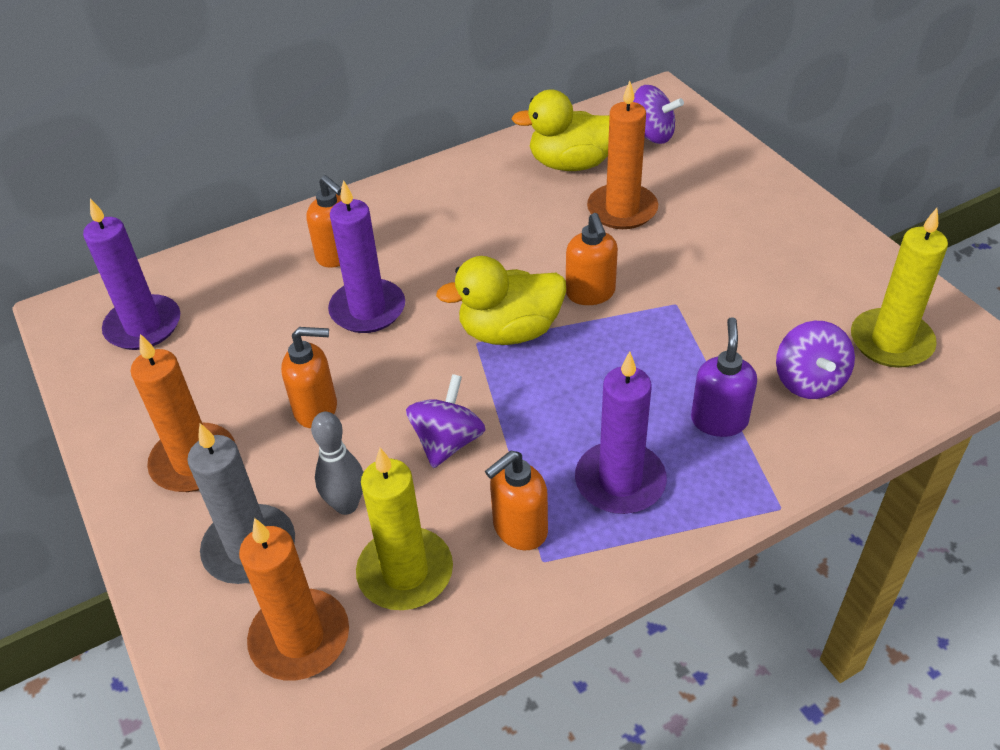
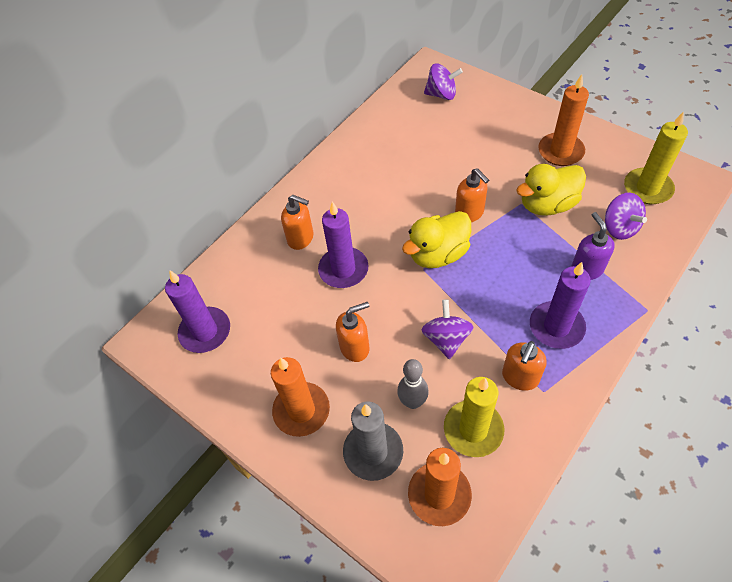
camera: 20 degrees left, 10 degrees up
(571, 164) = (406, 129): yellow duck -> yellow duck (547, 205)
(622, 210) = (454, 151): orange candle -> orange candle (560, 151)

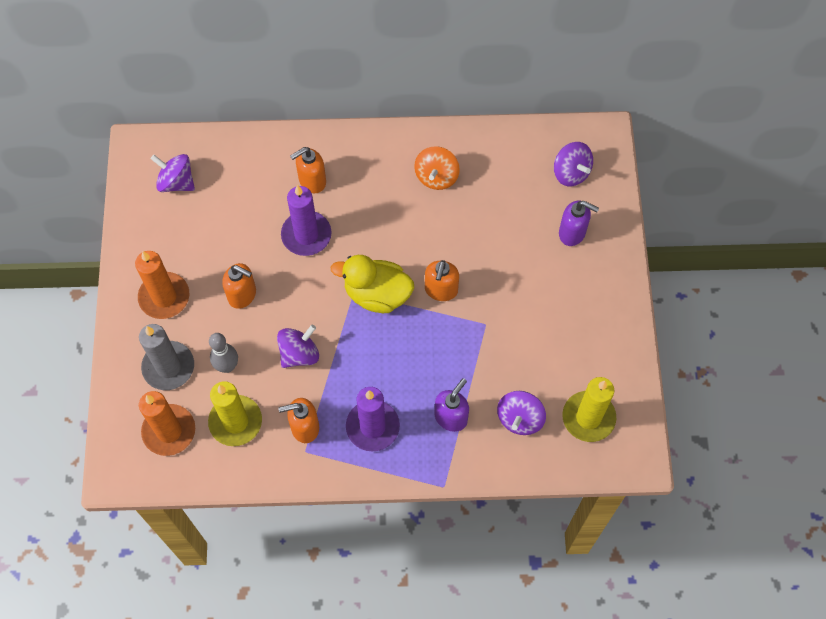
camera: 45 degrees right, 10 degrees up
(205, 332) = (176, 182): purple candle -> purple spinning top
(301, 238) = (312, 181): orange soap dispenser -> orange soap dispenser turned 75 degrees clockwise
(373, 164) = (436, 177): none -> orange spinning top
(489, 118) = (572, 233): none -> purple soap dispenser
(547, 205) = (501, 346): yellow duck -> none
(560, 151) = (577, 319): orange candle -> none

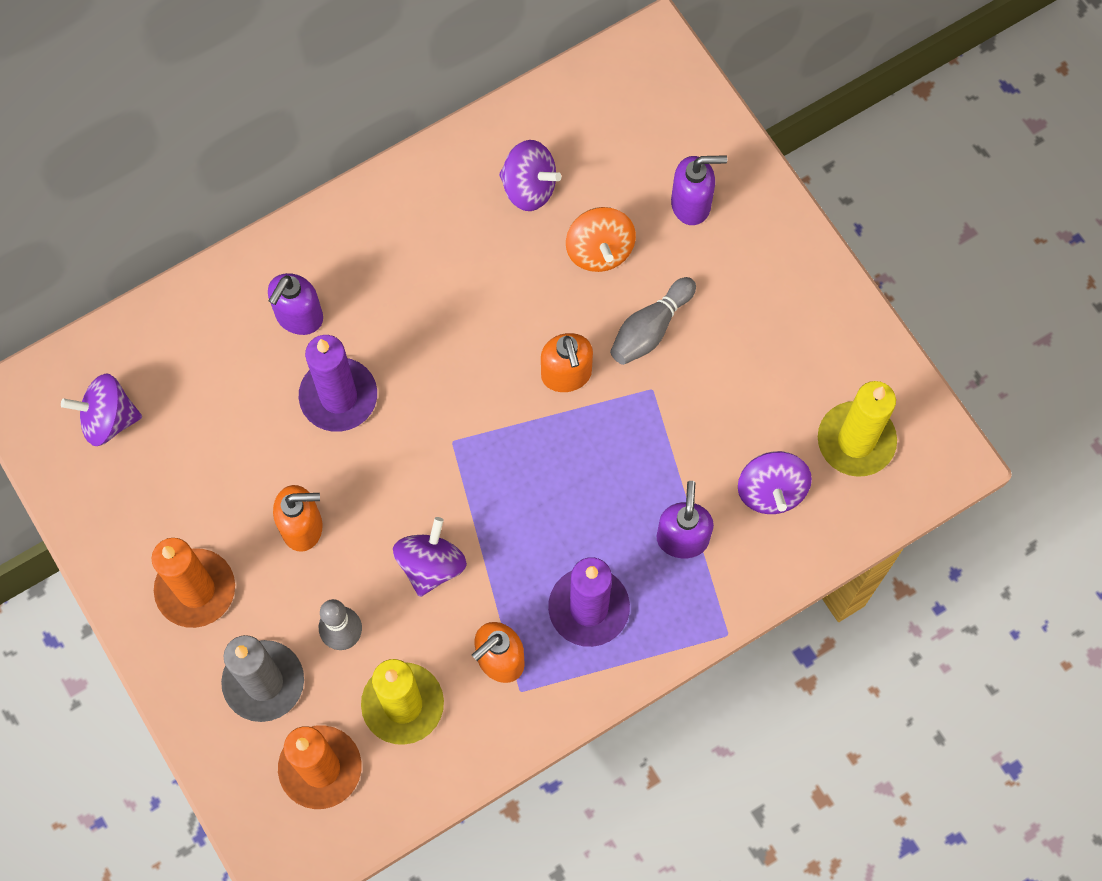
camera: 30 degrees left, 5 degrees up
(312, 181) = (299, 317): orange soap dispenser -> purple soap dispenser
(377, 294) = (485, 427): yellow duck -> none
(436, 177) = (466, 221): orange spinning top -> orange spinning top (599, 250)
(505, 290) = (650, 329): none -> grey bowling pin
(571, 173) = (641, 122): purple spinning top -> purple spinning top (529, 187)

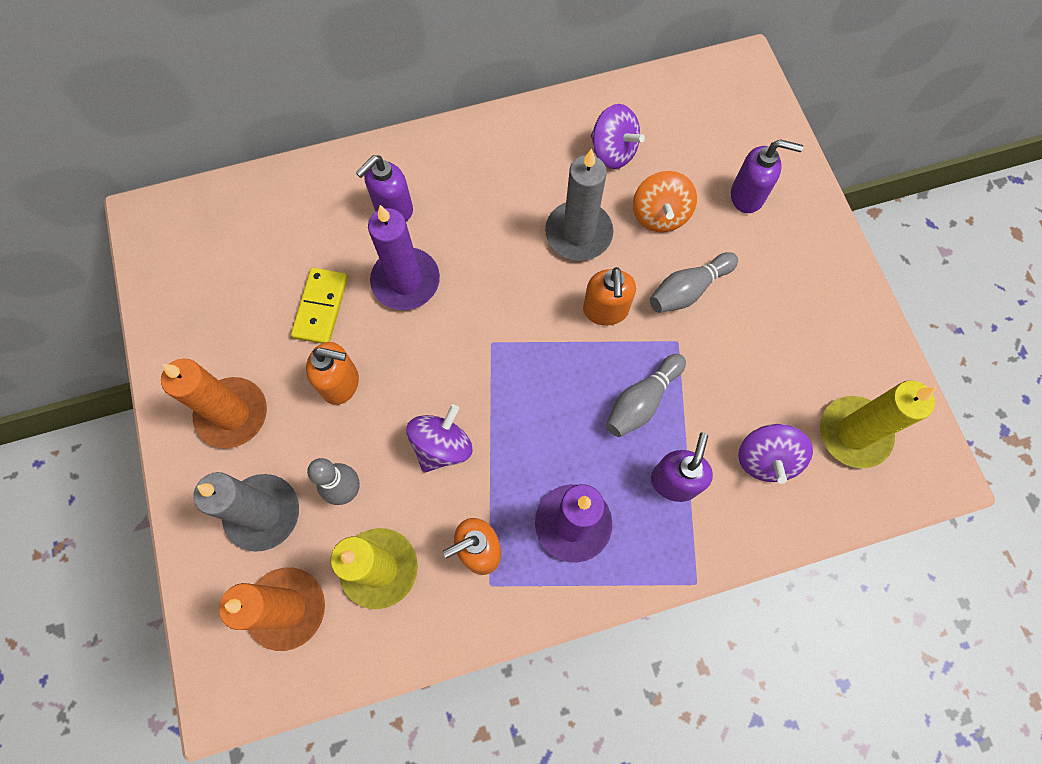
camera: 15 degrees right, 0 degrees up
(108, 419) = (211, 252): purple spinning top -> none
(253, 450) = (321, 307): none -> yellow domino
(515, 294) = (578, 233): none -> grey candle
(629, 463) = (642, 401): none -> grey bowling pin

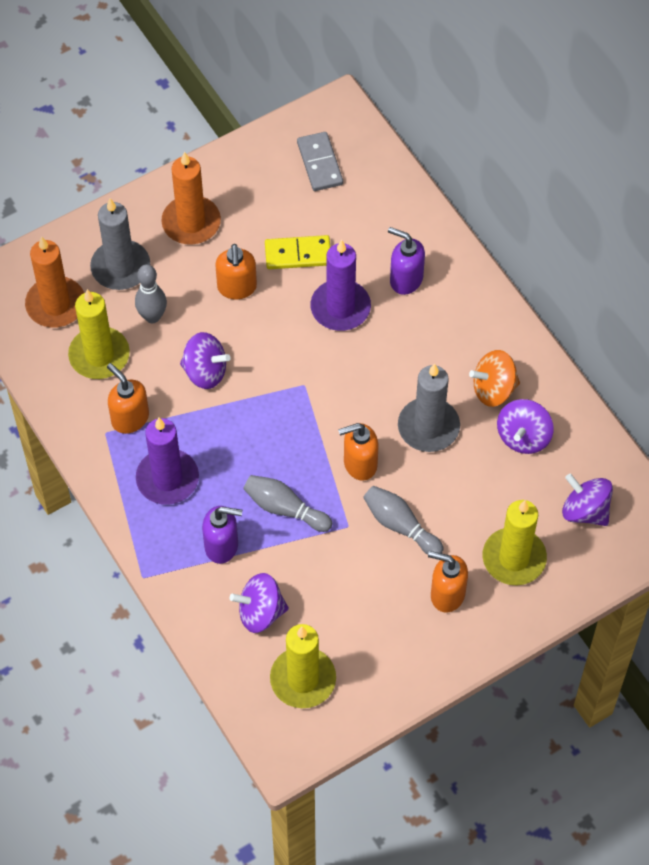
camera: 75 degrees right, 10 degrees down
(210, 255) = (320, 163): none -> grey domino
(660, 215) = (469, 488): orange spinning top -> orange spinning top (493, 389)
(708, 122) = (585, 511): none -> purple spinning top
(747, 196) = (514, 558): purple soap dispenser -> yellow candle
(776, 266) = (447, 594): none -> orange soap dispenser

